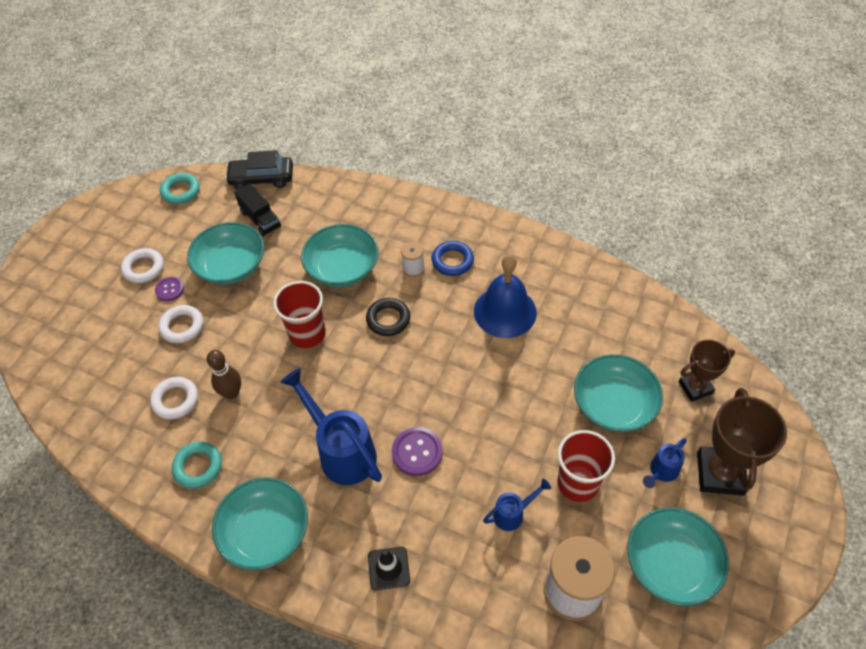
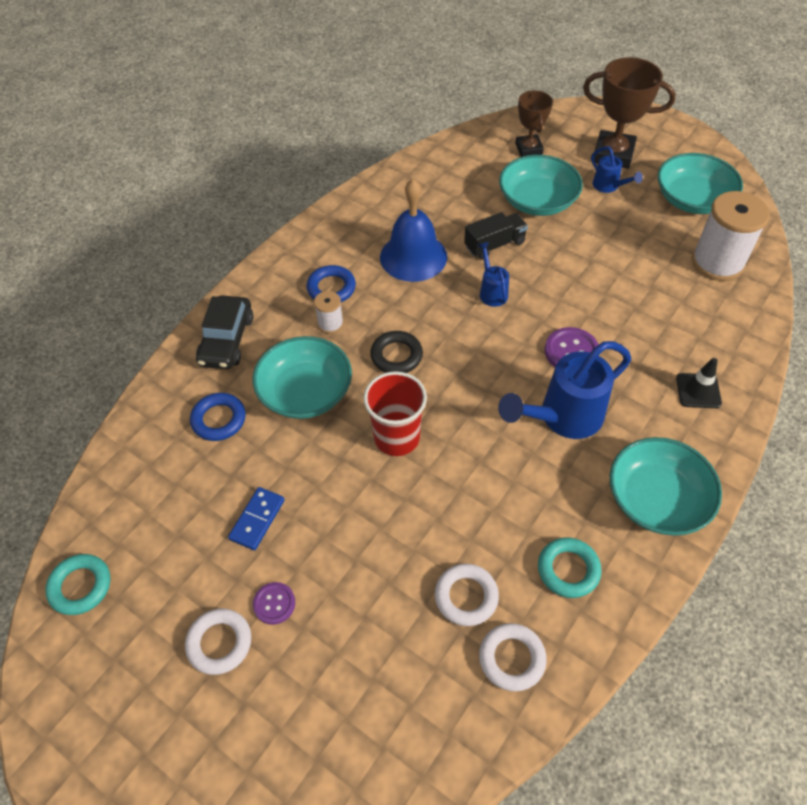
camera: 80 degrees left, 0 degrees up
(182, 326) = (346, 587): white ring -> white ring (512, 658)
(231, 265) = (257, 519): turquoise bowl -> blue domino
(232, 393) = (467, 527): brown bowling pin -> none
(260, 219) = (186, 478): black truck -> black truck (494, 245)
(261, 178) = (108, 472): black car -> black car (227, 340)
(310, 223) = (219, 419): none -> blue ring
(513, 513) = (643, 288): blue watering can -> blue watering can (491, 291)
(578, 483) = (615, 240): red cup -> none

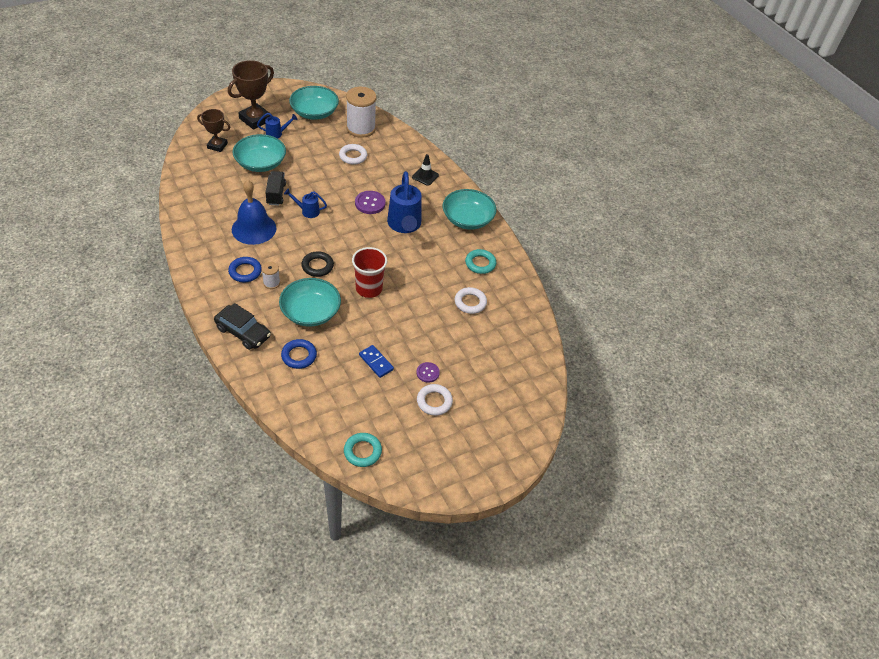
camera: 70 degrees left, 5 degrees down
(512, 658) = (507, 301): white ring -> white ring (353, 156)

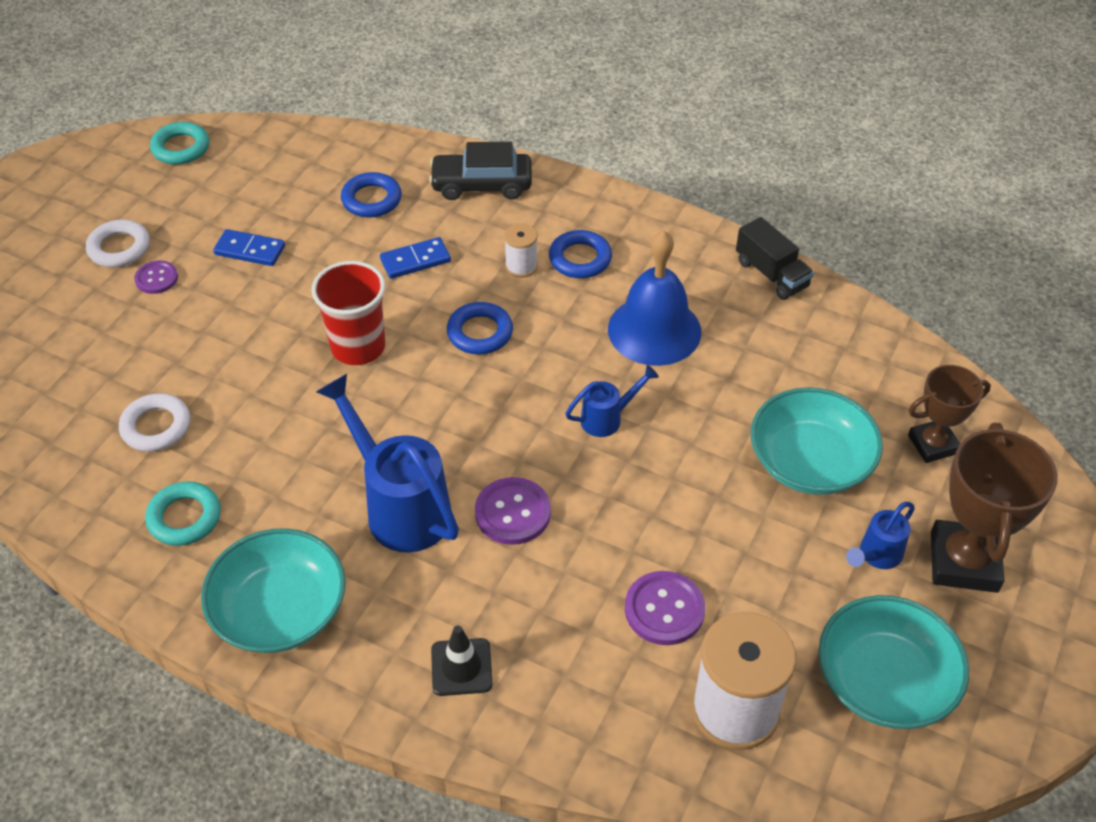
camera: 150 degrees right, 0 degrees up
(276, 194) = (700, 415): black truck -> black truck (771, 274)
(310, 312) = (415, 261): turquoise bowl -> blue domino
(317, 266) = (480, 333): black ring -> blue ring
(353, 156) = (664, 609): white ring -> purple button

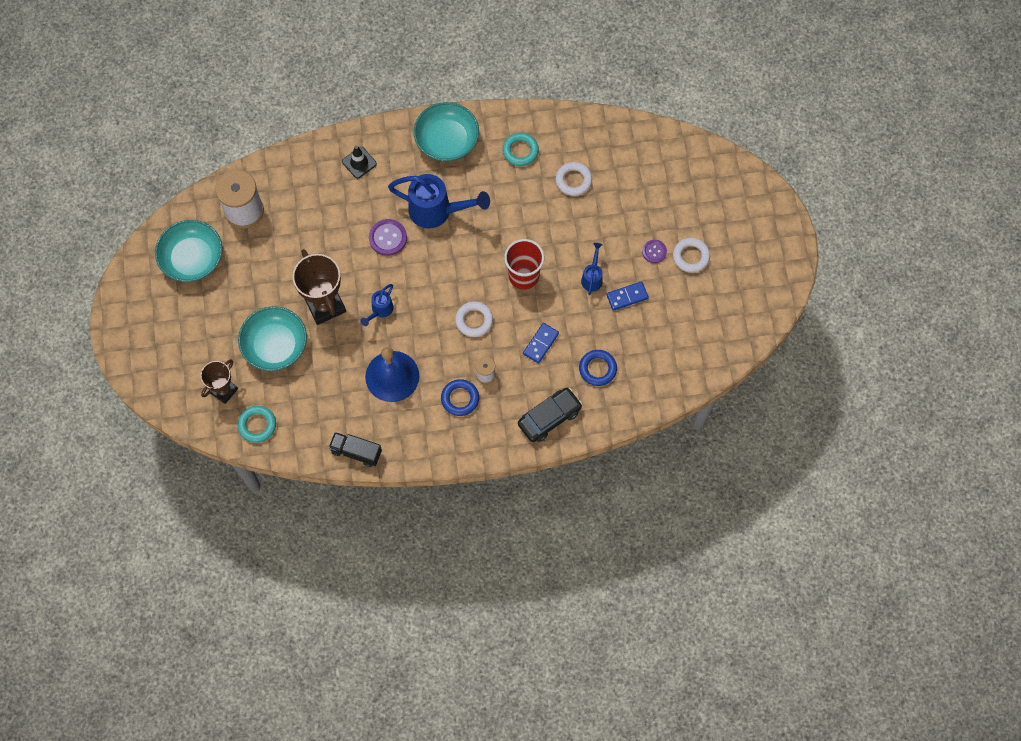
camera: 145 degrees right, 20 degrees up
(181, 148) = (730, 338): turquoise ring -> turquoise ring (257, 425)
(480, 333) = (474, 320): blue ring -> white ring
(664, 609) = (296, 234): purple button -> none
(876, 556) = (222, 314): blue watering can -> blue watering can (592, 277)
(963, 562) = (183, 334): brown trophy -> brown trophy (325, 305)

